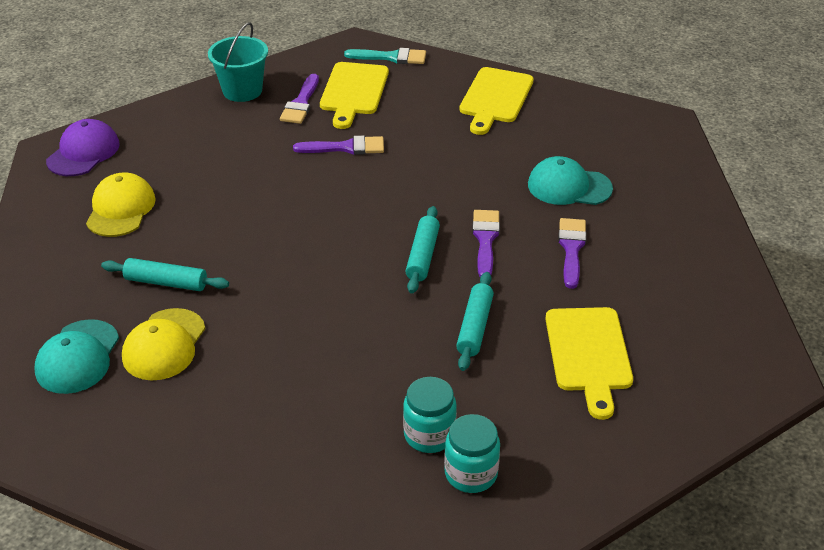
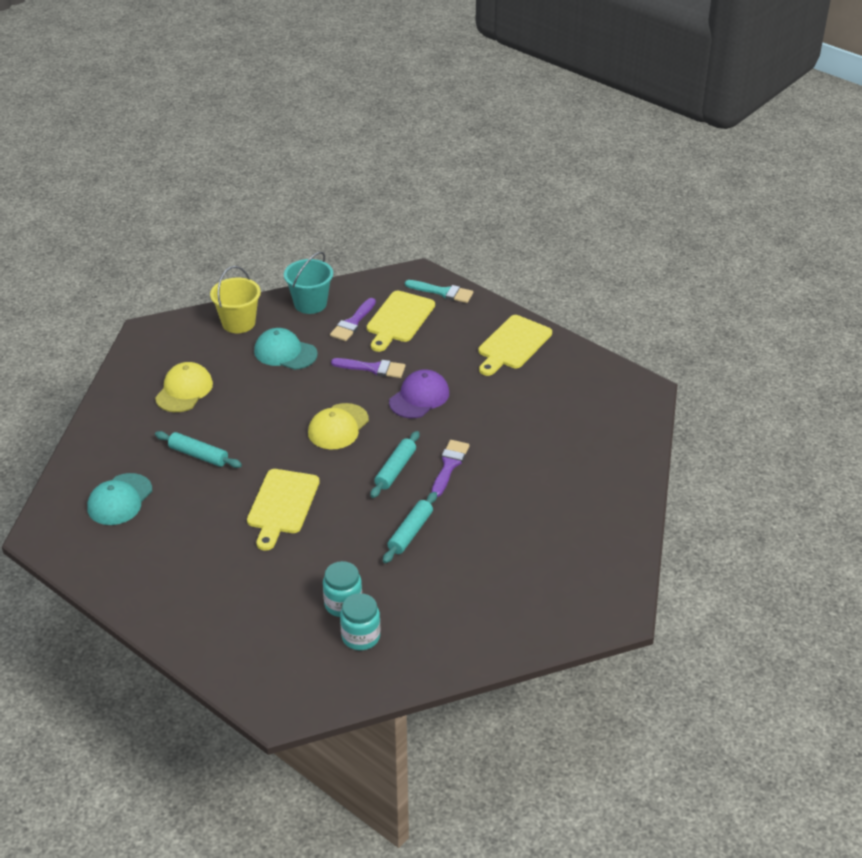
camera: 15 degrees right, 0 degrees up
(83, 152) = (171, 338): purple cap -> purple cap (419, 397)
(163, 123) = (238, 323): none -> yellow bucket
(164, 345) = (182, 502): yellow cap -> yellow cap (338, 427)
(569, 186) = (536, 433): turquoise cap -> turquoise cap (285, 352)
(571, 249) = (513, 485): purple brush -> none
(588, 354) = (486, 569): yellow cutting board -> yellow cutting board (282, 505)

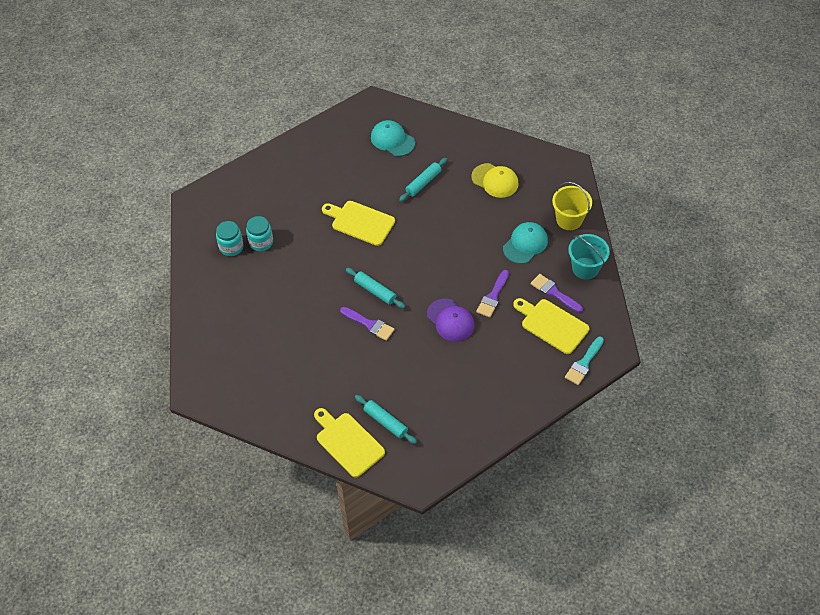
camera: 105 degrees right, 15 degrees up
(338, 427) = (430, 264): yellow cap -> none
(410, 533) = (310, 288): turquoise rolling pin -> turquoise rolling pin (385, 422)
(513, 344) = (500, 399): yellow cutting board -> yellow cutting board (348, 442)

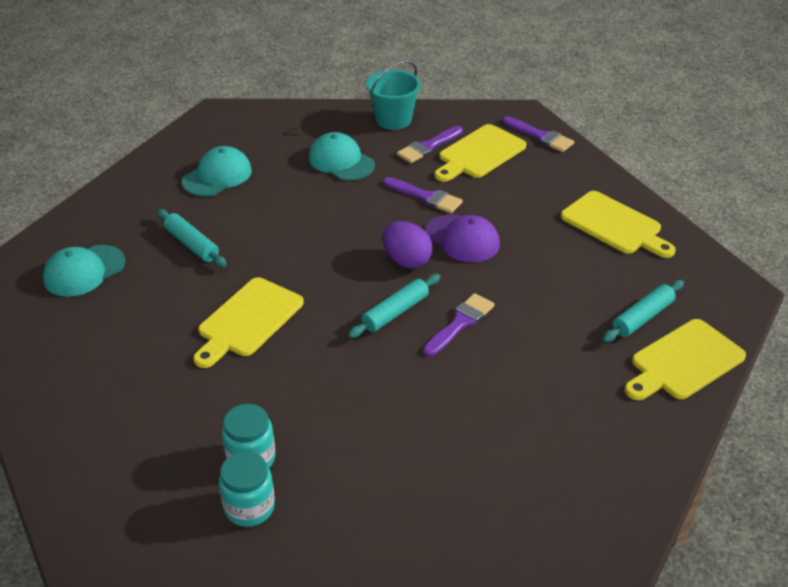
camera: 85 degrees left, 15 degrees down
(424, 292) = (406, 260): none -> purple egg
(450, 320) = (462, 239): purple cap -> purple cap turned 75 degrees clockwise
(480, 409) = (614, 225): none -> yellow cutting board
(495, 181) = (217, 176): yellow cap -> turquoise cap
(569, 220) = (310, 123): yellow bucket -> none
(584, 363) = (540, 136): turquoise brush -> purple brush

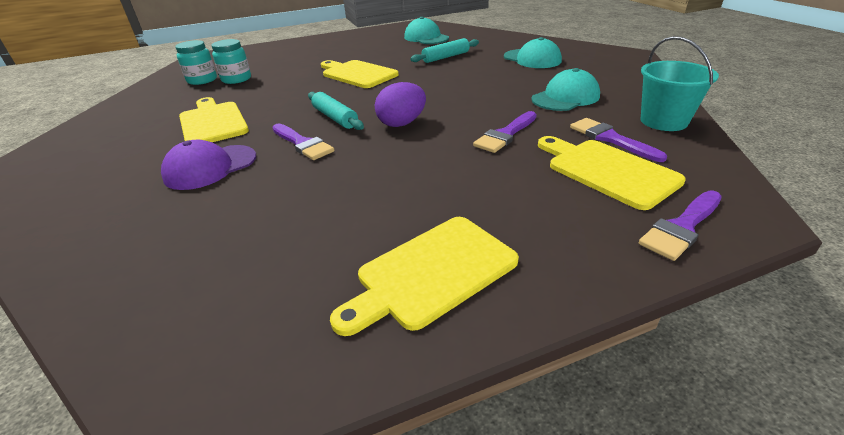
camera: 100 degrees right, 5 degrees down
(462, 239) = (428, 150): purple cap -> purple cap (210, 167)
(642, 317) = (224, 263): turquoise rolling pin -> none
(684, 362) = (121, 286): yellow cutting board -> yellow cutting board (212, 122)

